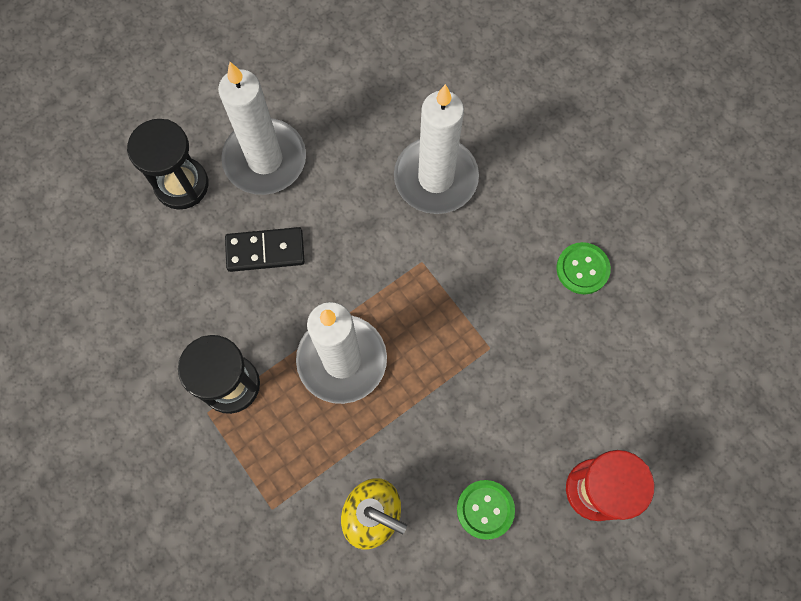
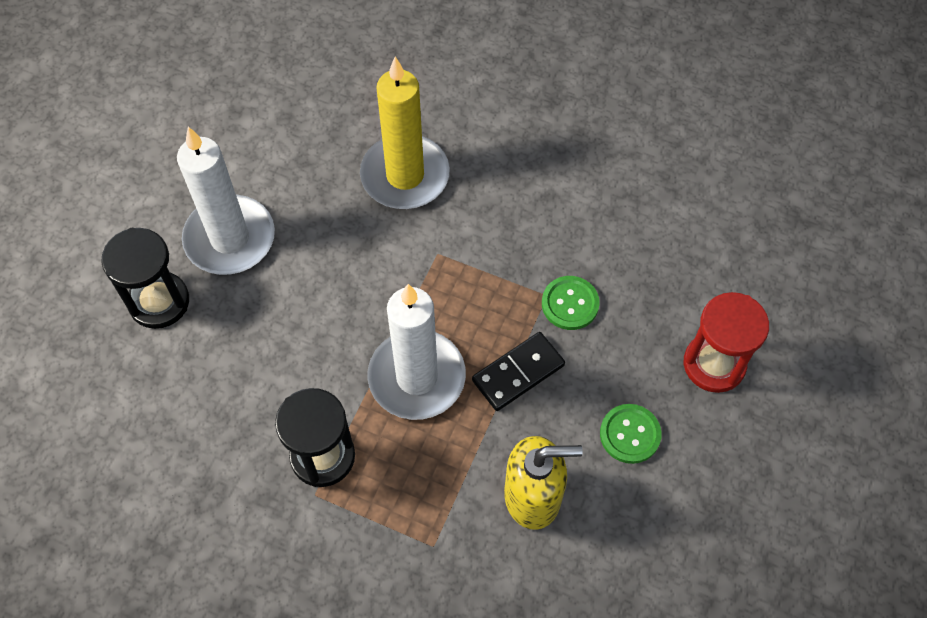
camera: 30 degrees left, 10 degrees down
(265, 251) = (281, 319): black domino -> black domino (518, 373)
(436, 178) = (405, 175): white candle -> yellow candle
(582, 269) = (585, 187): green button -> green button (570, 304)

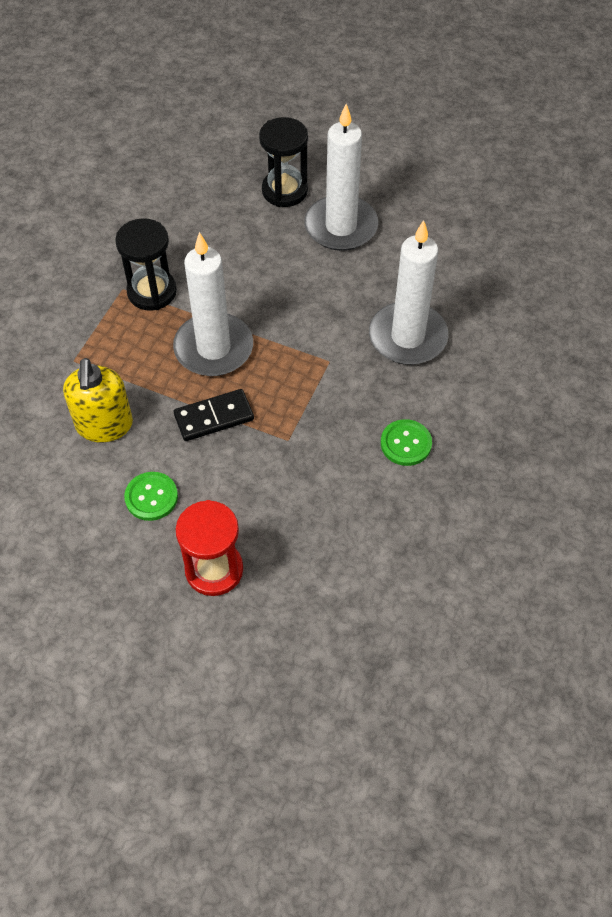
camera: 90 degrees right, 5 degrees down
(405, 175) = (407, 337): yellow candle -> white candle
(518, 373) = (214, 417): black domino -> black domino turned 75 degrees counterclockwise
(570, 304) = (279, 457): green button -> green button (406, 443)

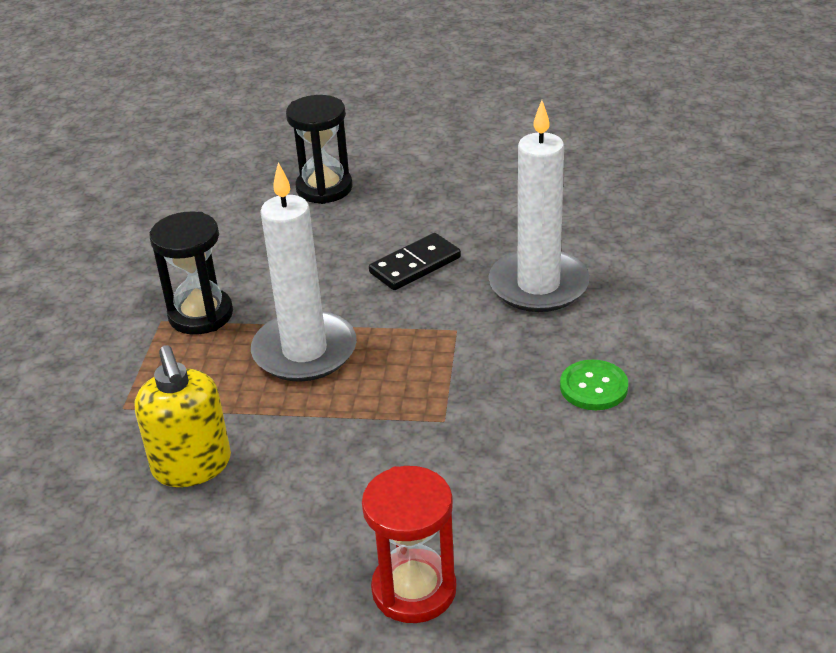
camera: 15 degrees left, 20 degrees down
(151, 497) = (290, 529): green button -> none
(214, 417) = (336, 421): black domino -> black domino (415, 265)
(341, 227) = (406, 205): white candle -> none

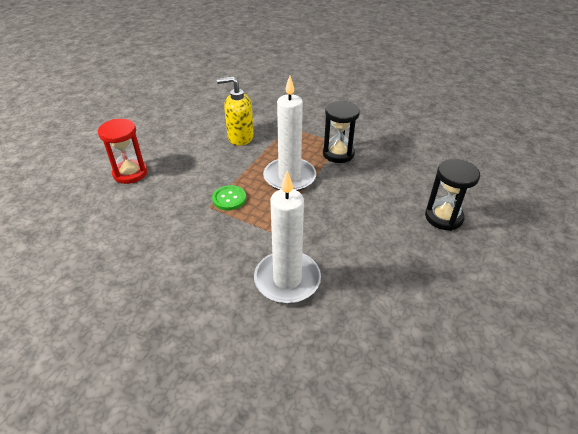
camera: 110 degrees right, 5 degrees up
(415, 265) = (339, 233): black domino -> none
(593, 387) = (185, 267): green button -> green button (229, 199)

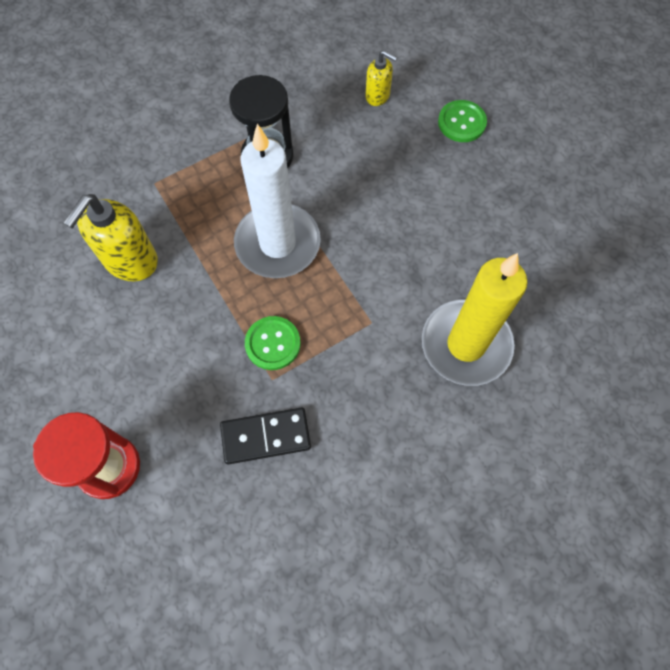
camera: 60 degrees left, 25 degrees up
(174, 217) = (266, 437): none -> black domino
(287, 279) = (466, 344): white candle -> yellow candle
(420, 176) = (378, 96): none -> yellow soap dispenser
(443, 217) = (461, 122): black hourglass -> green button

